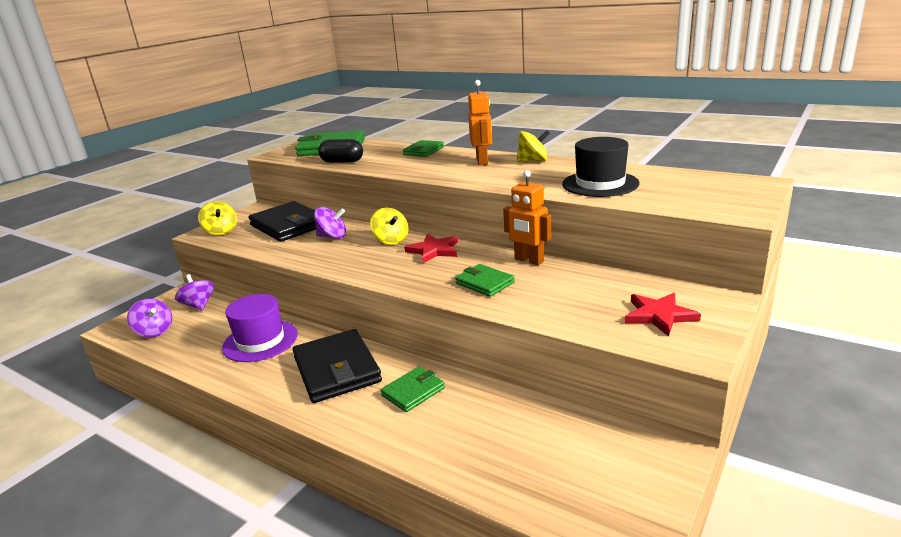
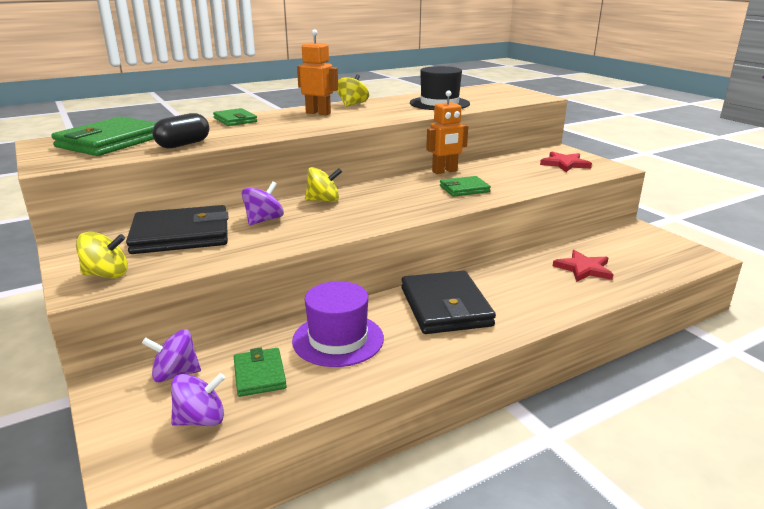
camera: 65 degrees left, 0 degrees up
(336, 369) = (445, 307): black wallet -> black wallet turned 75 degrees clockwise
(413, 392) = (512, 281): green wallet -> green wallet (259, 375)
(434, 250) = (376, 191): red star -> red star (584, 269)

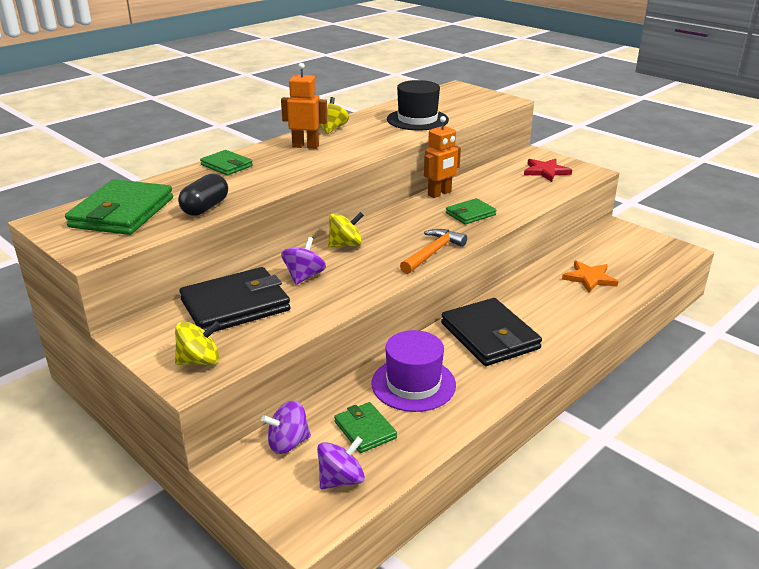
camera: 15 degrees left, 5 degrees up
(403, 215) = (433, 253): none -> orange hammer
(584, 269) = (589, 278): red star -> orange star

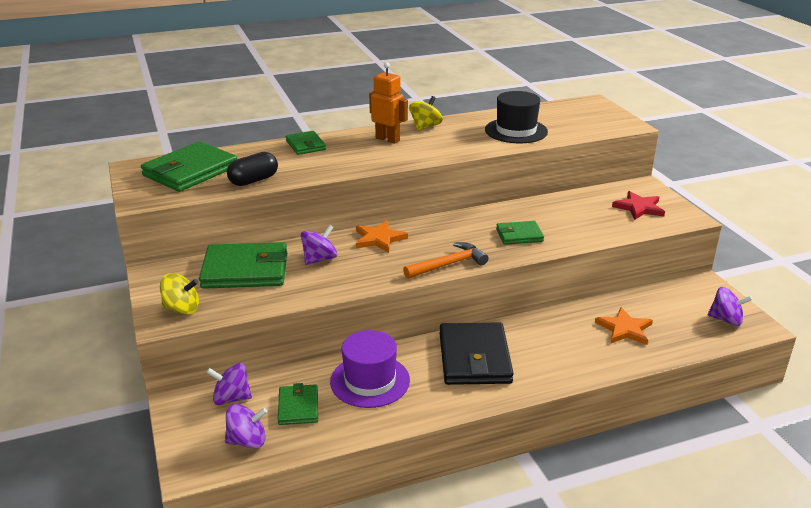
camera: 25 degrees right, 0 degrees up
(235, 305) = (245, 270): black wallet -> green wallet
(346, 245) = (379, 239): yellow spinning top -> orange star
(439, 194) = (508, 208): orange robot -> none
(656, 251) = (726, 320): none -> purple spinning top

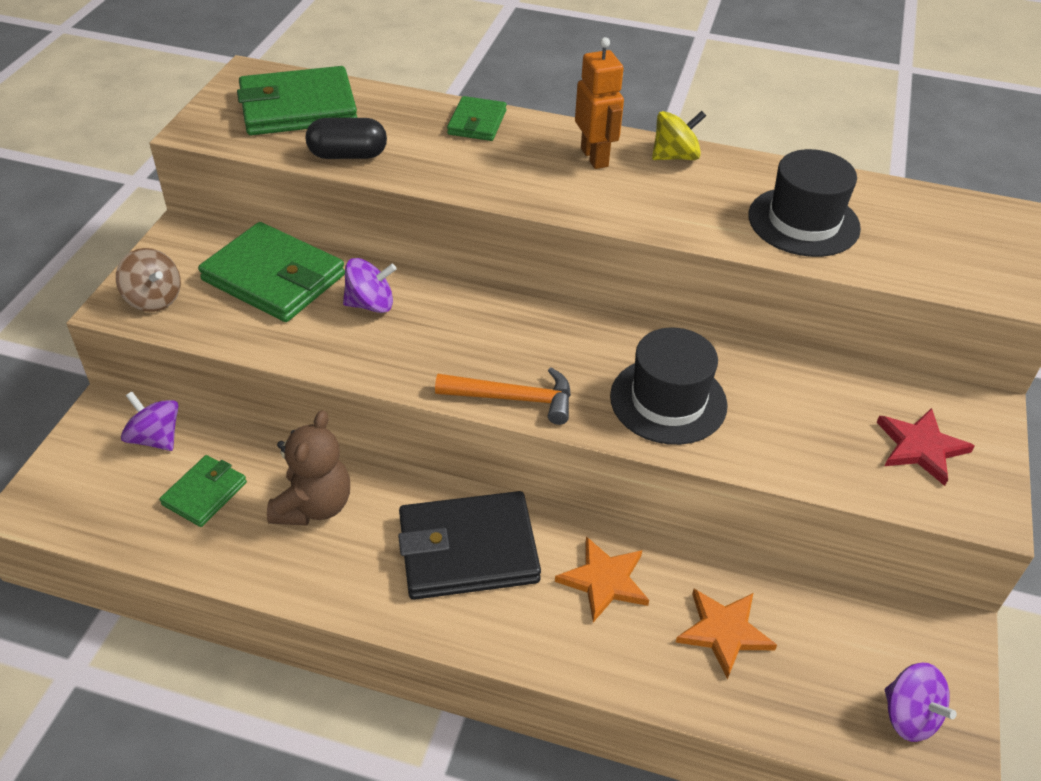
camera: 35 degrees right, 15 degrees up
(182, 309) = (154, 299): yellow spinning top -> brown spinning top
(247, 441) = (113, 505): purple spinning top -> none
(370, 381) = (314, 506): purple hat -> brown teddy bear
(379, 239) = (475, 309): orange star -> orange star (604, 581)
(474, 358) = (468, 550): black wallet -> black wallet turned 45 degrees clockwise
(519, 235) = (668, 400): green wallet -> black hat

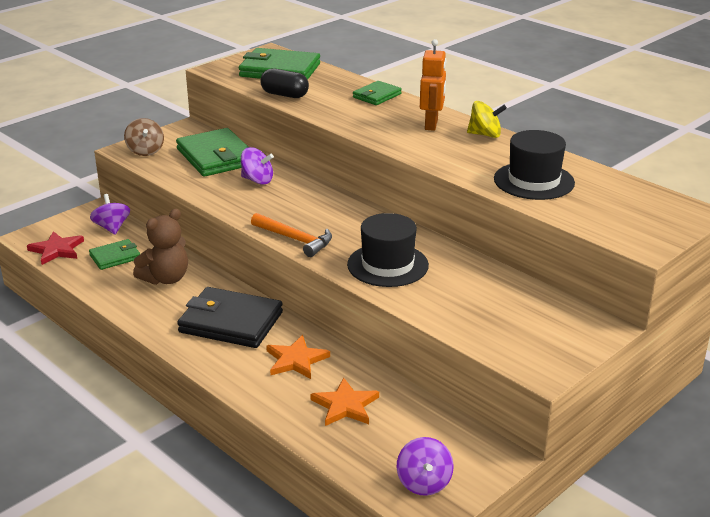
camera: 30 degrees right, 15 degrees down
(921, 447) = (532, 331): red star -> red star (57, 250)

